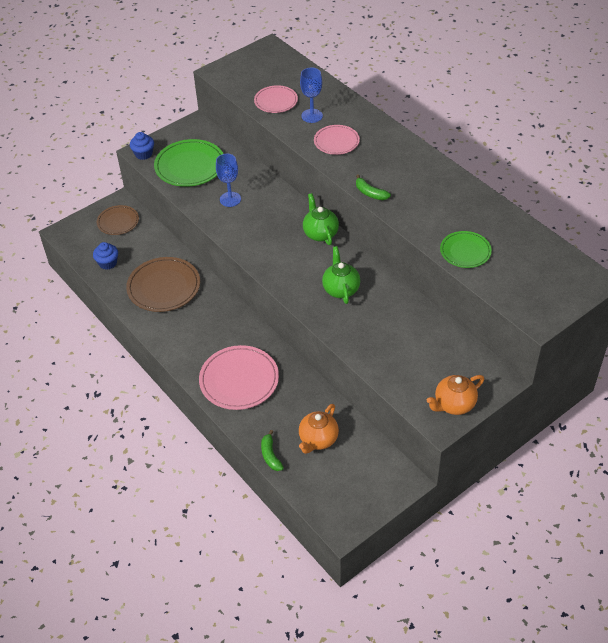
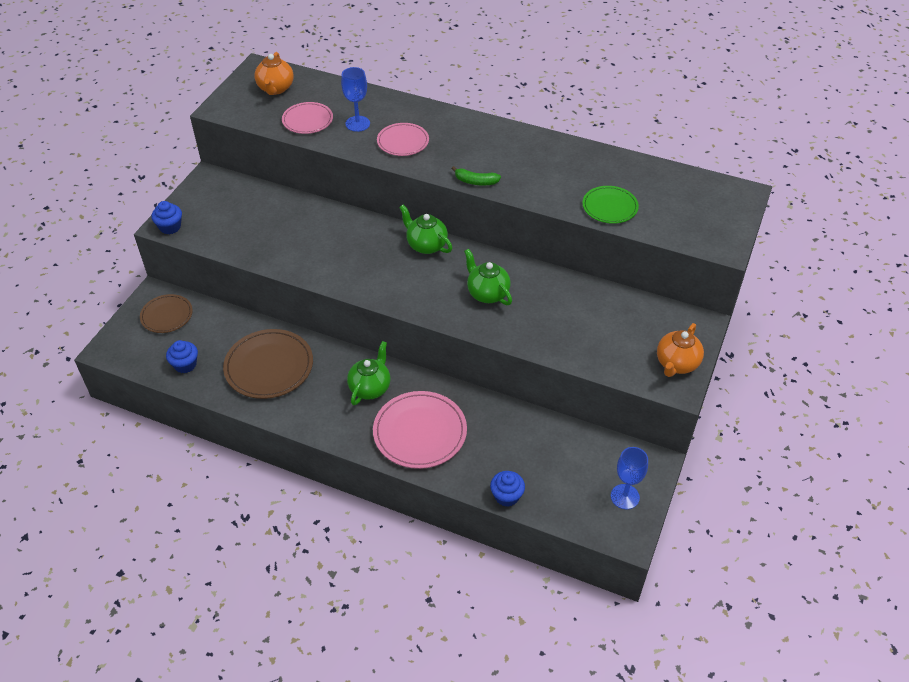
camera: 30 degrees left, 0 degrees up
(190, 166) = (233, 222): green plate -> none
(225, 332) = (370, 388): none -> green teapot
(230, 199) = (304, 243): blue goblet -> blue goblet (625, 496)
(270, 455) = (506, 496): green banana -> blue cupcake
(318, 439) = (543, 459): orange teapot -> orange teapot (275, 89)

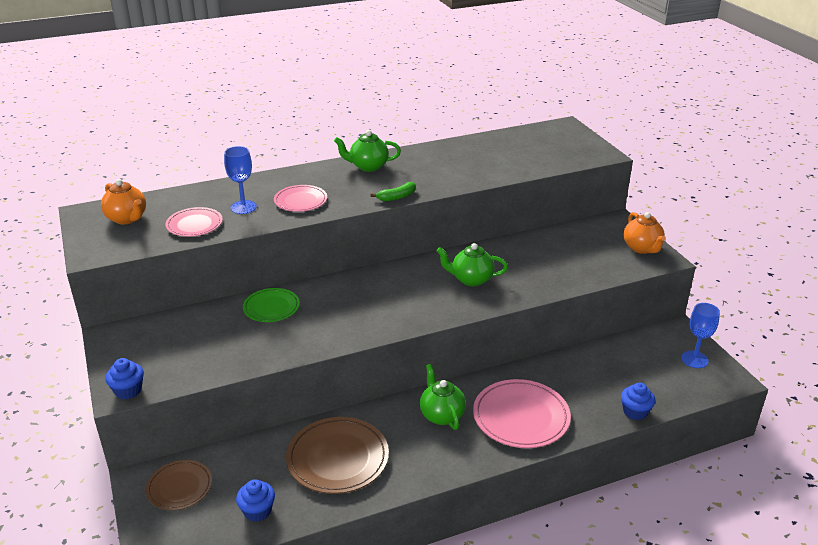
camera: 45 degrees left, 15 degrees down
(426, 245) = (380, 277): green teapot -> green teapot (368, 166)
(610, 207) = (506, 167): green plate -> green plate (271, 307)

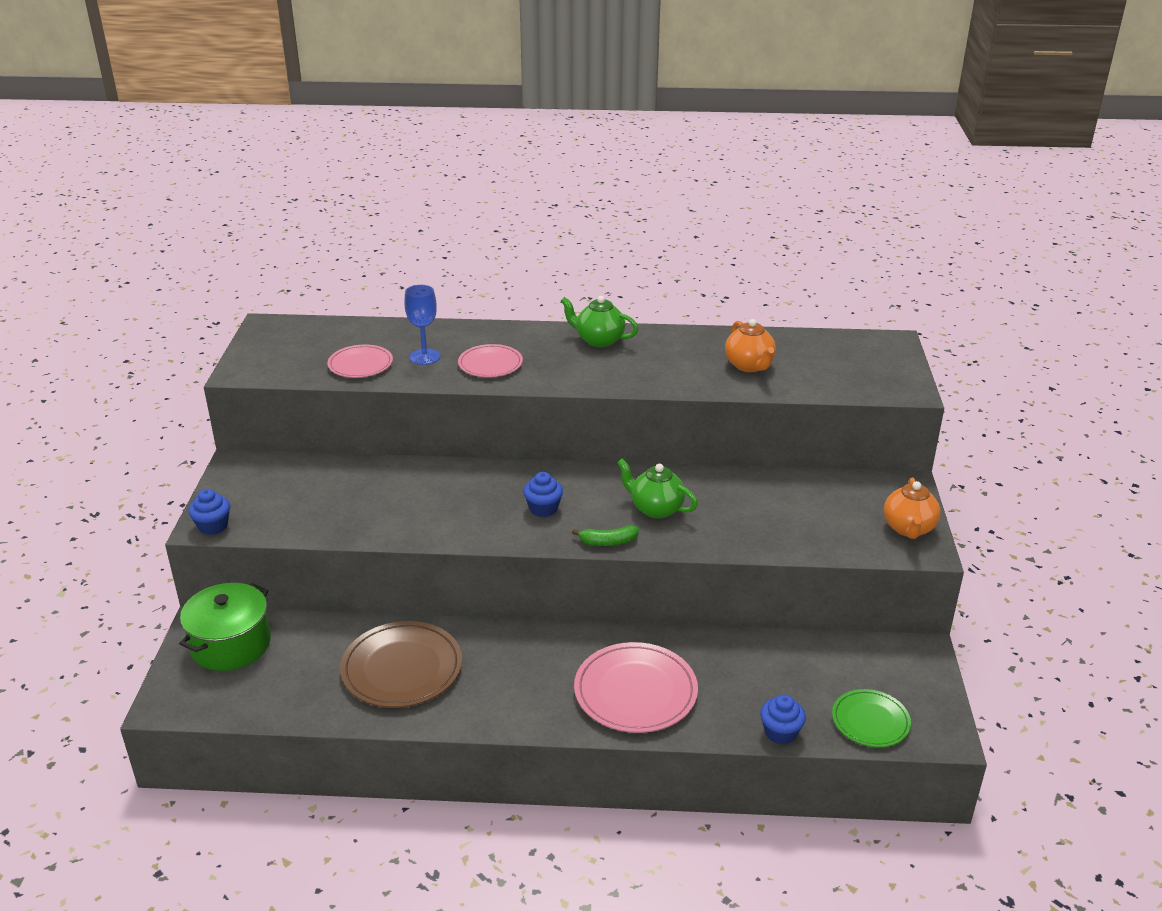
camera: 25 degrees right, 0 degrees up
(127, 218) = (301, 341): orange teapot -> orange teapot (749, 366)
(179, 487) = (231, 644): brown plate -> green pot
(257, 511) = (286, 694): blue cupcake -> blue cupcake (543, 508)
(271, 307) = (411, 479): green plate -> green plate (870, 721)
(396, 197) = (600, 385): green banana -> green banana (608, 542)
(441, 415) = (546, 659): green teapot -> none
(694, 359) = (913, 695): blue goblet -> none

